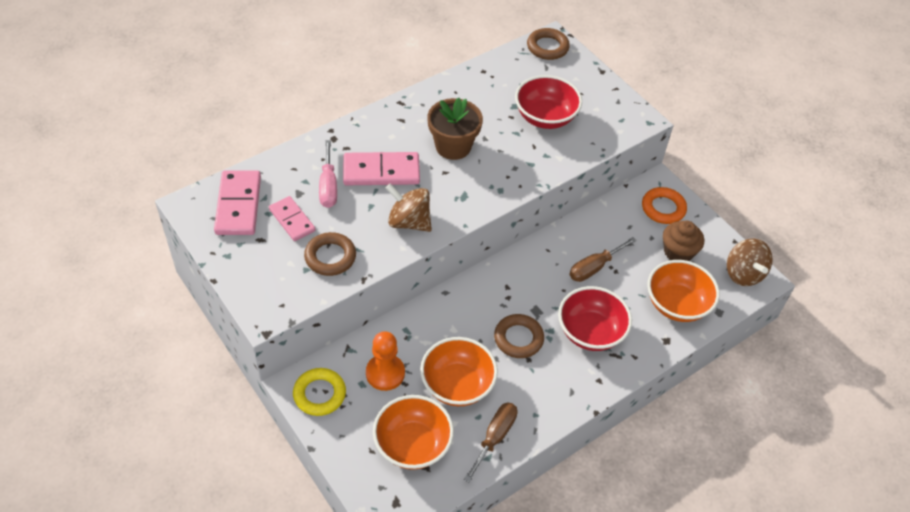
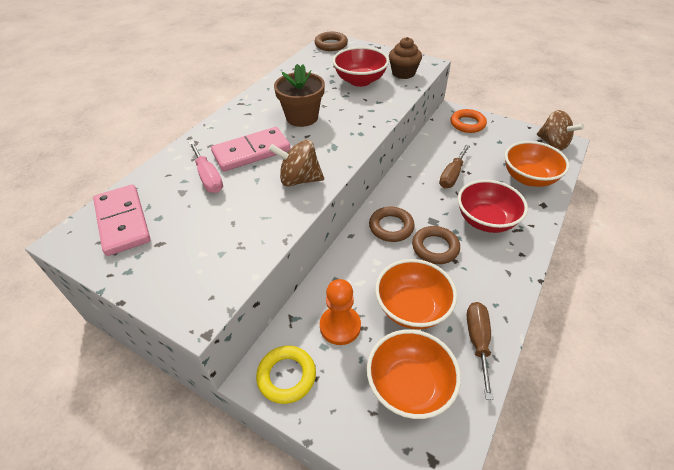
camera: 20 degrees left, 5 degrees down
(292, 220) = (185, 215): pink domino -> none
(330, 257) = (241, 233): brown ring -> brown ring (391, 227)
(678, 252) = (500, 145): brown cupcake -> brown cupcake (403, 73)

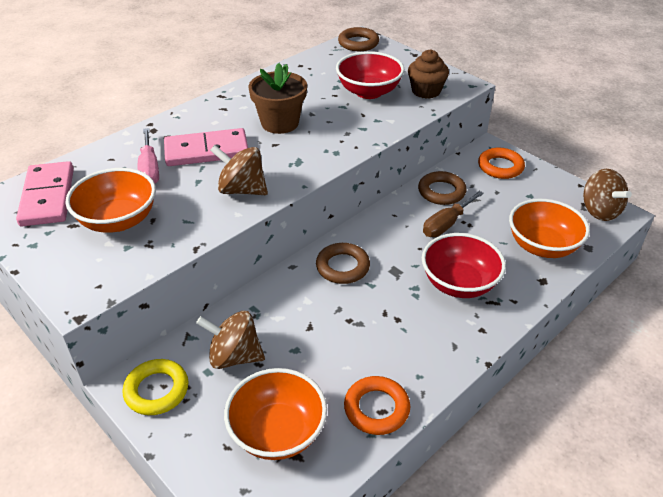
camera: 15 degrees right, 5 degrees down
(340, 326) = (234, 356): orange pawn -> brown spinning top
(412, 308) = (321, 357): orange bowl -> orange bowl (118, 220)
(435, 248) = (382, 300): brown ring -> brown ring (441, 192)
(477, 341) = (376, 408): brown screwdriver -> orange ring

